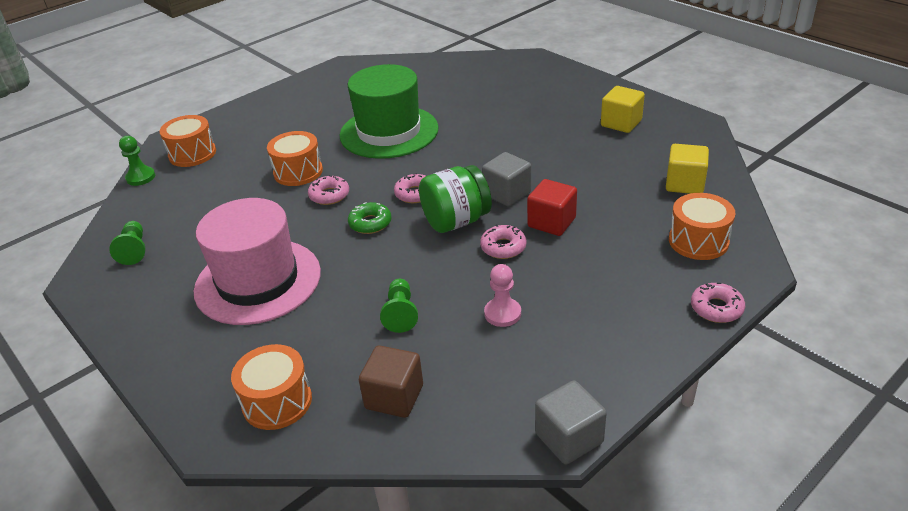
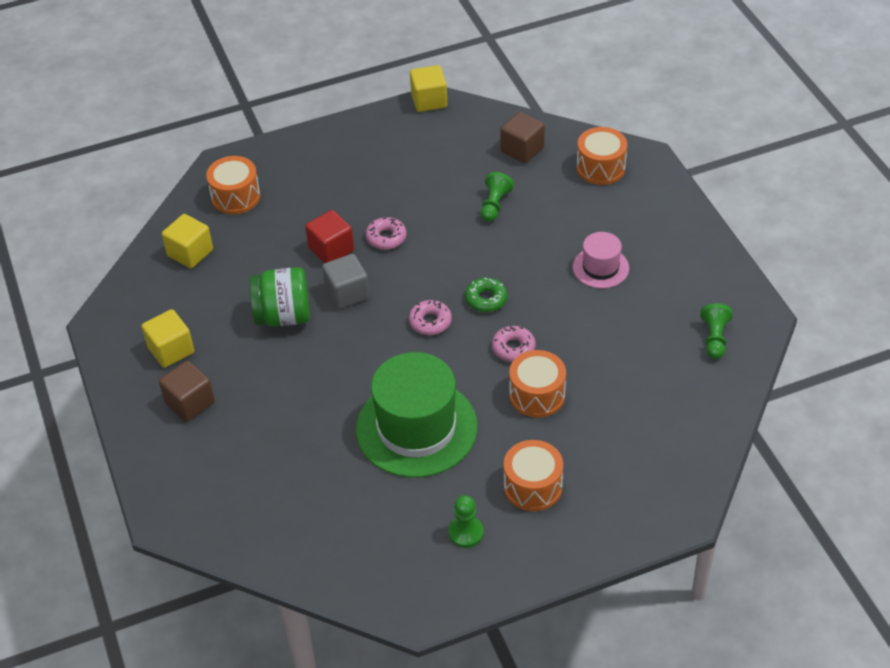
camera: 160 degrees left, 10 degrees up
(141, 177) = (717, 449): green pawn -> green pawn (466, 533)
(192, 154) = (655, 472): orange drum -> orange drum (533, 486)
(258, 281) = (600, 267): pink hat -> pink hat, size x0.50
(456, 221) = (409, 276): green jar -> green jar (283, 316)
(502, 313) = (421, 183): pink pawn -> none
(569, 438) = (429, 100): grey cube -> yellow cube
(573, 103) = (190, 402): none -> brown cube
(716, 308) = (276, 145): pink donut -> none

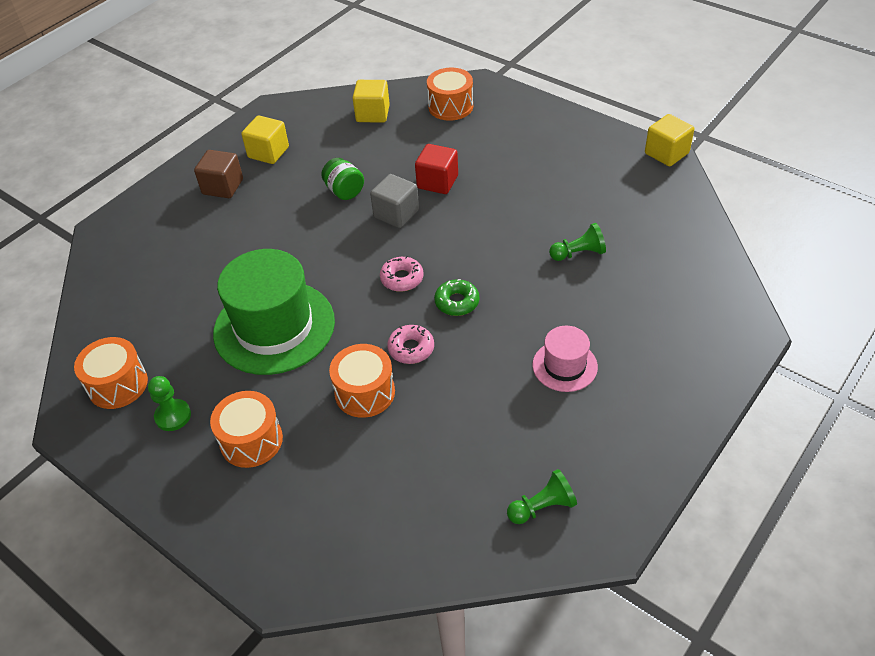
camera: 60 degrees right, 0 degrees up
(283, 316) = (344, 191): green jar -> green jar, size x0.64
(386, 238) = (478, 206): pink donut -> none
(522, 149) = (667, 239): brown cube -> none
(600, 167) = (701, 304): orange drum -> orange drum (118, 384)

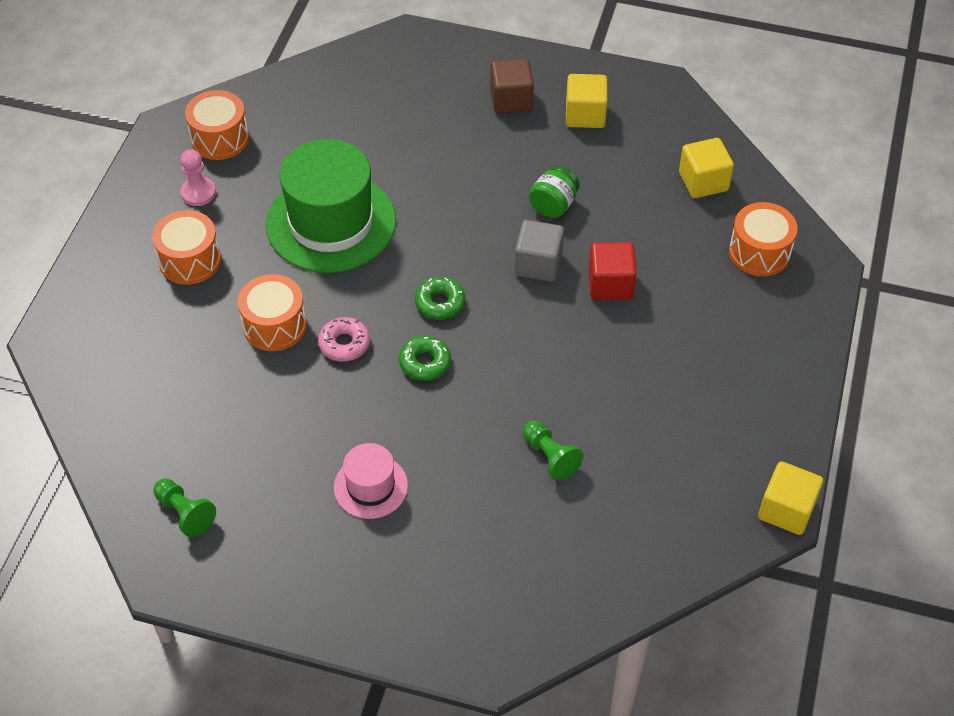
camera: 65 degrees right, 5 degrees up
(173, 416) = (198, 193): green pawn -> pink pawn
(402, 278) = (440, 303): pink donut -> green donut

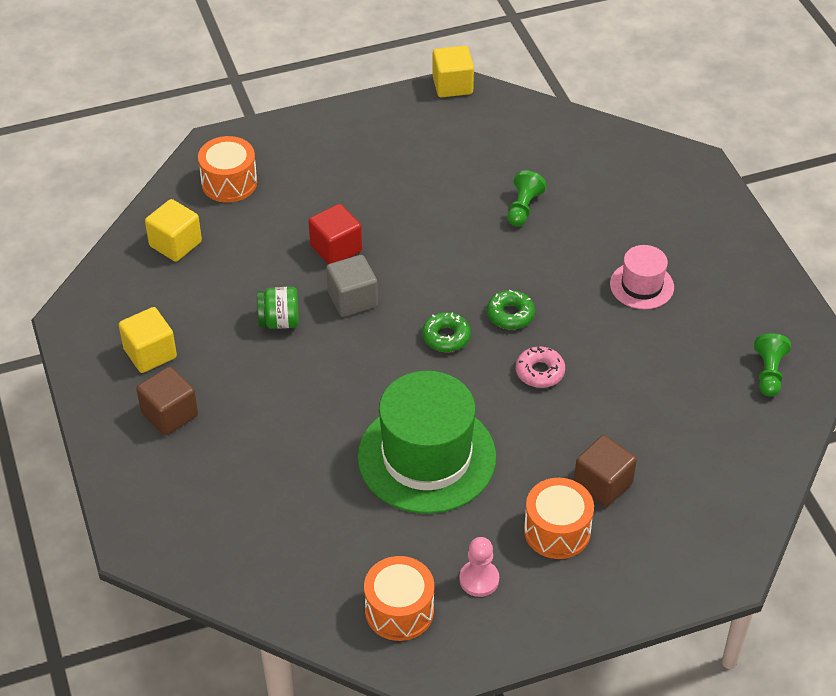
camera: 125 degrees left, 5 degrees down
(199, 314) = (603, 484): none -> brown cube
(274, 325) = (565, 427): orange drum -> none

